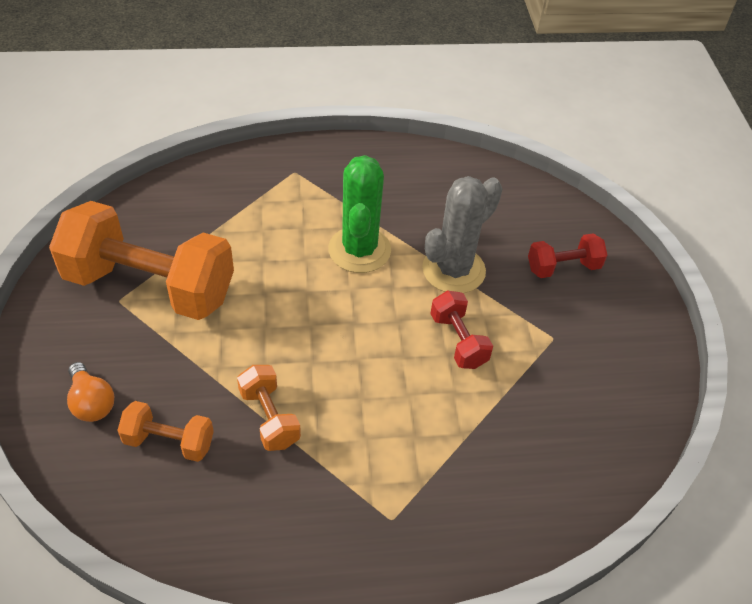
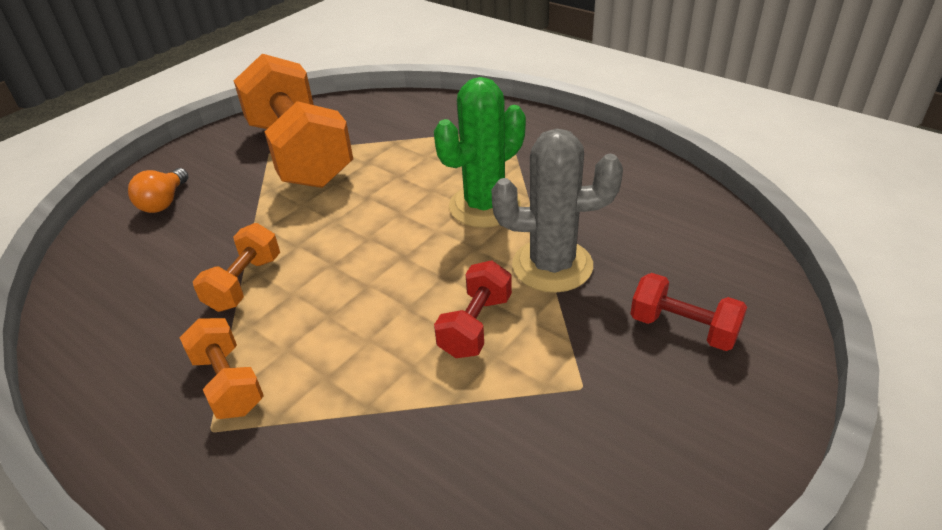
camera: 50 degrees right, 10 degrees down
(169, 442) = (165, 255): orange dumbbell -> orange dumbbell (228, 383)

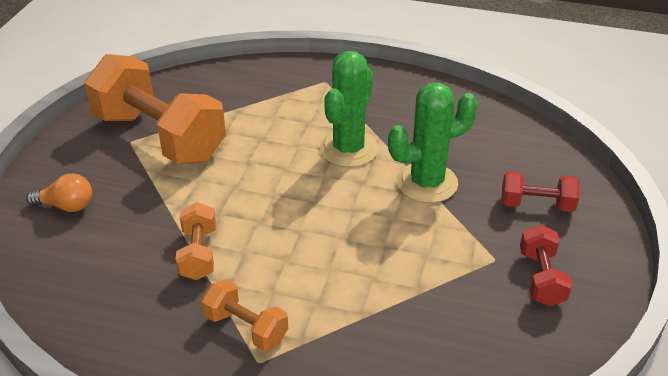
camera: 25 degrees left, 0 degrees up
(164, 202) = (67, 206): orange light bulb -> orange light bulb turned 75 degrees counterclockwise
(475, 325) = (400, 238): red dumbbell -> red dumbbell (541, 278)
(552, 265) = (426, 183): grey cactus -> green cactus

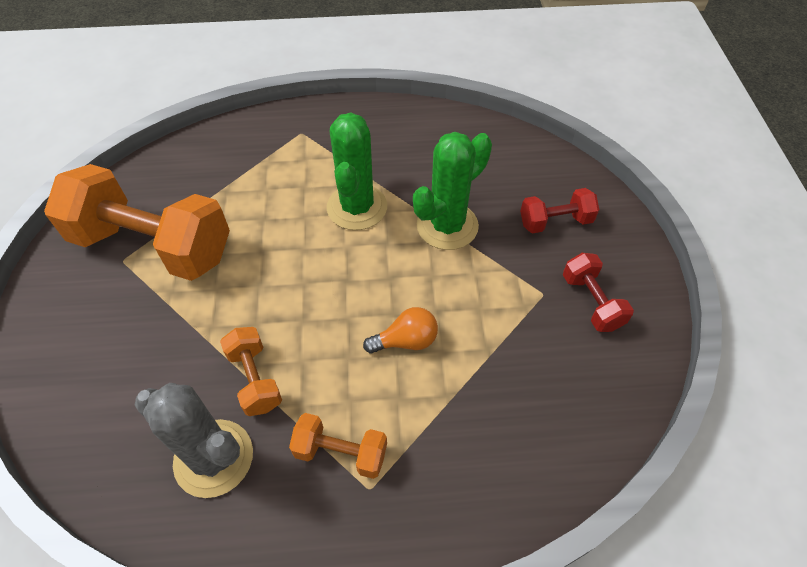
camera: 20 degrees left, 15 degrees up
(67, 206) = (83, 364): orange light bulb -> orange light bulb (406, 341)
(138, 300) = (214, 458): none -> grey cactus

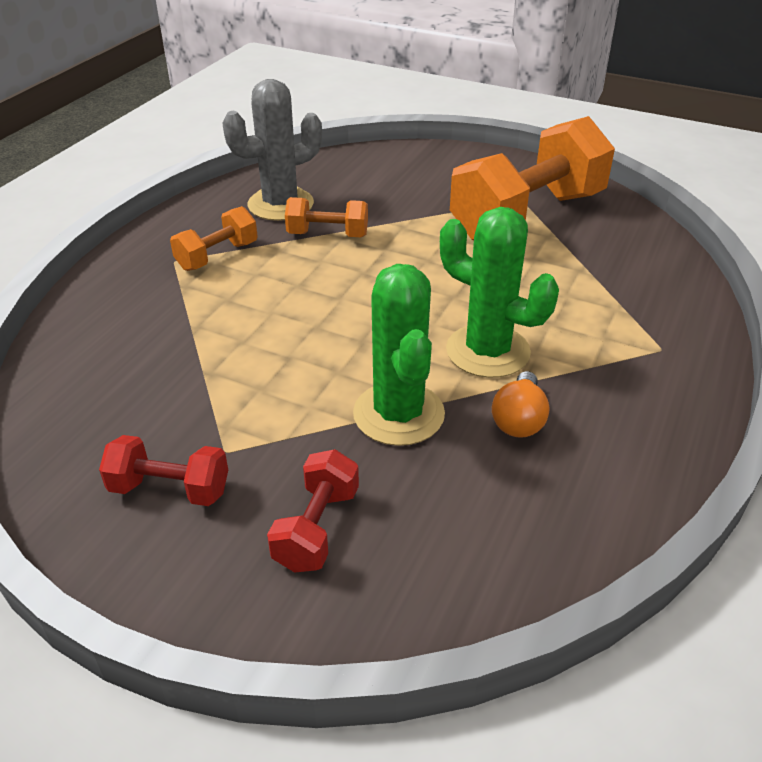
camera: 120 degrees right, 15 degrees down
(406, 341) = (277, 323): orange light bulb -> orange light bulb (519, 420)

